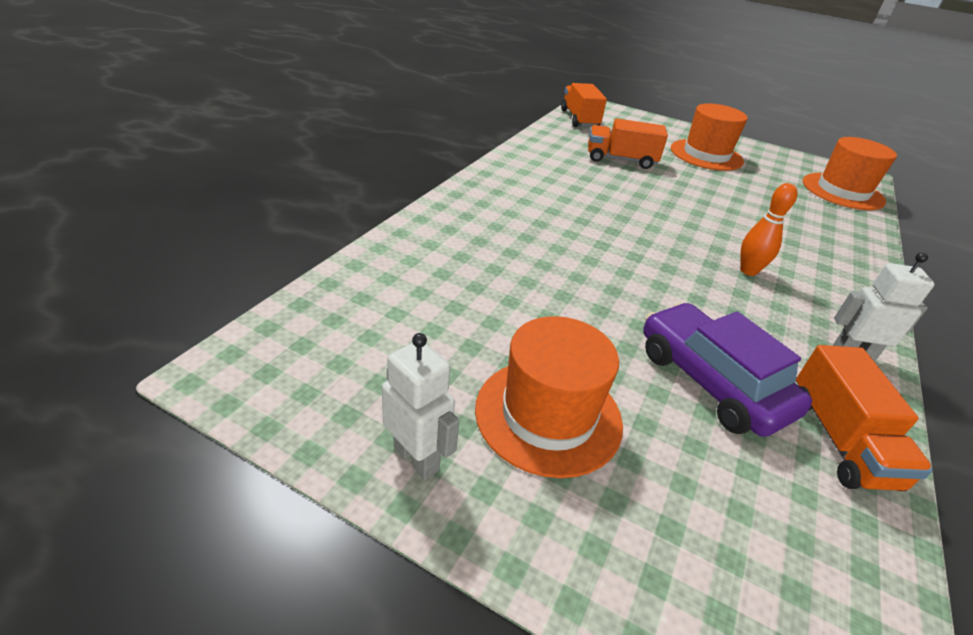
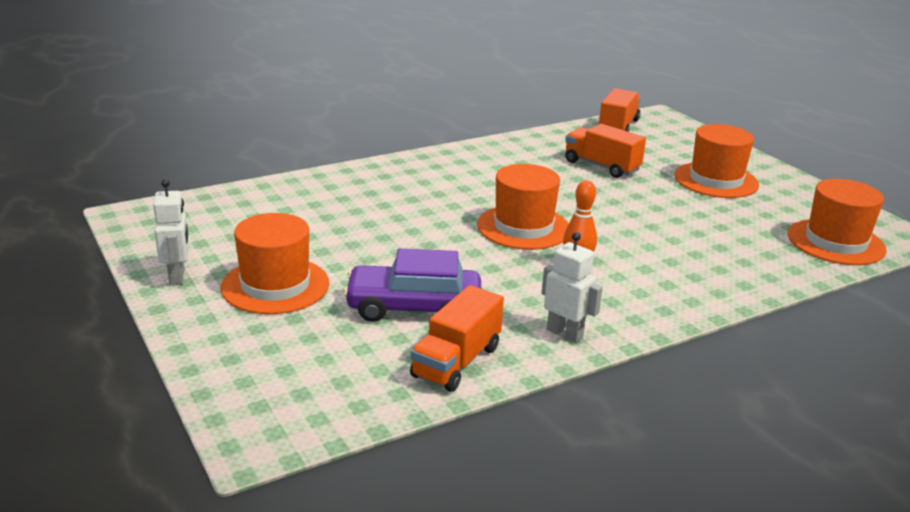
camera: 35 degrees right, 10 degrees down
(656, 241) = (523, 227): none -> orange hat
(711, 382) = (413, 307): purple car -> purple car turned 90 degrees counterclockwise

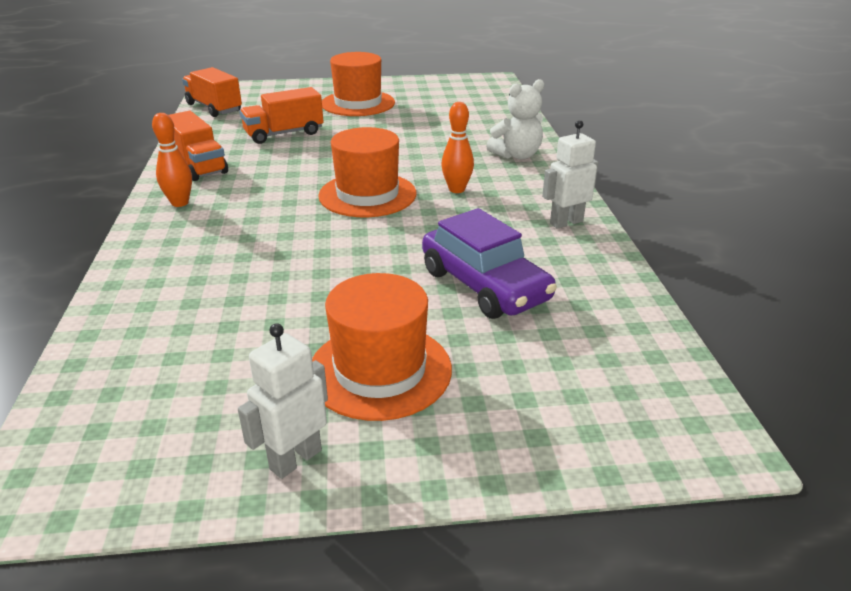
camera: 65 degrees left, 5 degrees up
(177, 277) = (295, 459): white robot -> white robot turned 60 degrees counterclockwise
(413, 307) = (484, 285): purple car -> purple car turned 60 degrees counterclockwise
(439, 163) = (180, 203): none -> orange bowling pin
(456, 362) = (593, 283): orange truck -> orange truck (198, 166)
(694, 285) = (517, 155): none -> white teddy bear
(835, 242) = (486, 98): orange hat -> none

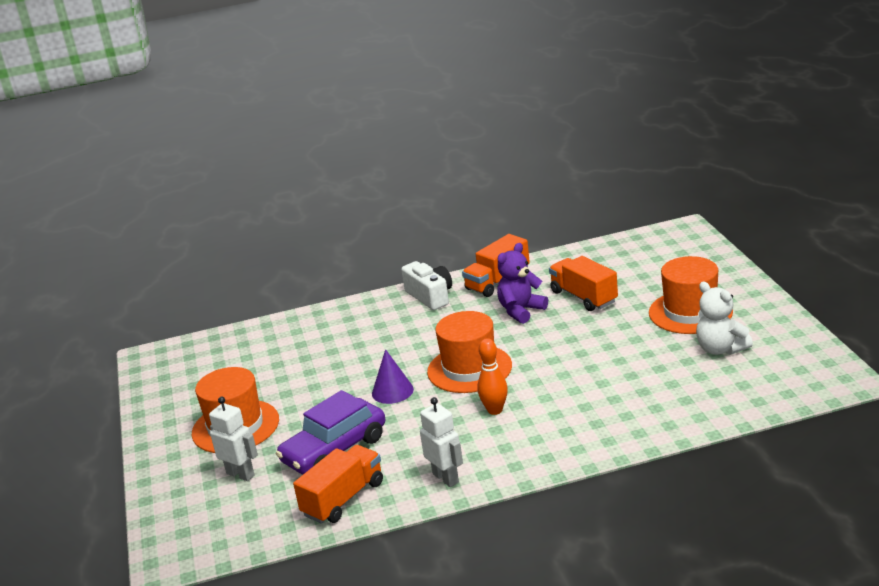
camera: 85 degrees right, 5 degrees down
(180, 203) = (430, 296): orange bowling pin -> white camera
(214, 108) = (630, 246): orange truck -> orange truck (343, 499)
(276, 161) = (521, 311): none -> purple teddy bear
(295, 459) = (165, 417): white robot -> white robot (241, 474)
(378, 240) = (392, 391): none -> purple cone
(517, 155) = (590, 432): white teddy bear -> white teddy bear (720, 349)

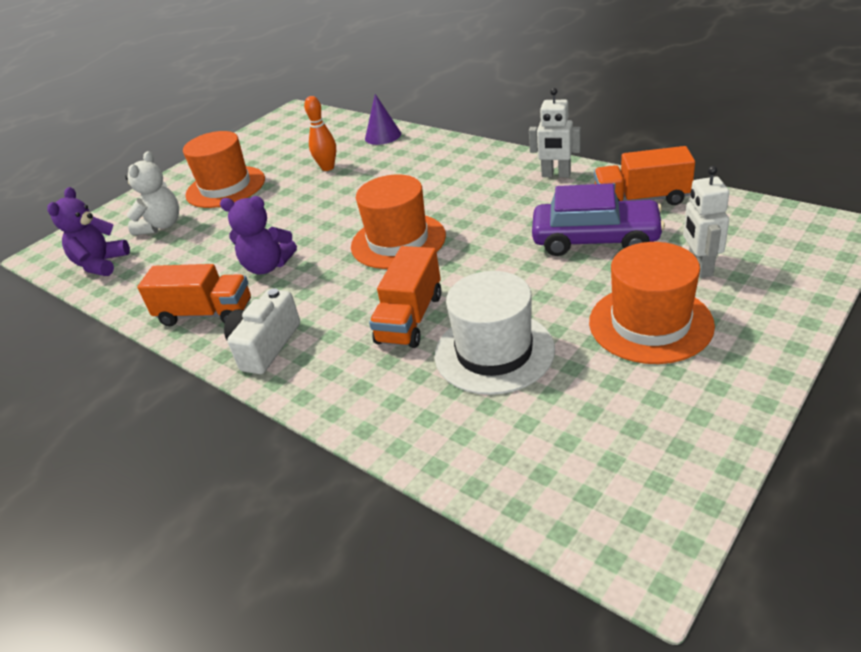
camera: 125 degrees left, 10 degrees up
(304, 366) = (494, 352): none -> white hat
(392, 391) = (476, 261): purple cone -> purple cone (383, 136)
(446, 478) = (556, 175): white robot -> white robot turned 90 degrees counterclockwise
(495, 410) = (449, 199): orange bowling pin -> orange bowling pin (327, 167)
(583, 297) = (220, 245): orange truck -> orange truck (410, 318)
(629, 250) = (101, 264): none -> purple teddy bear
(720, 349) = (279, 156): white teddy bear -> white teddy bear (161, 225)

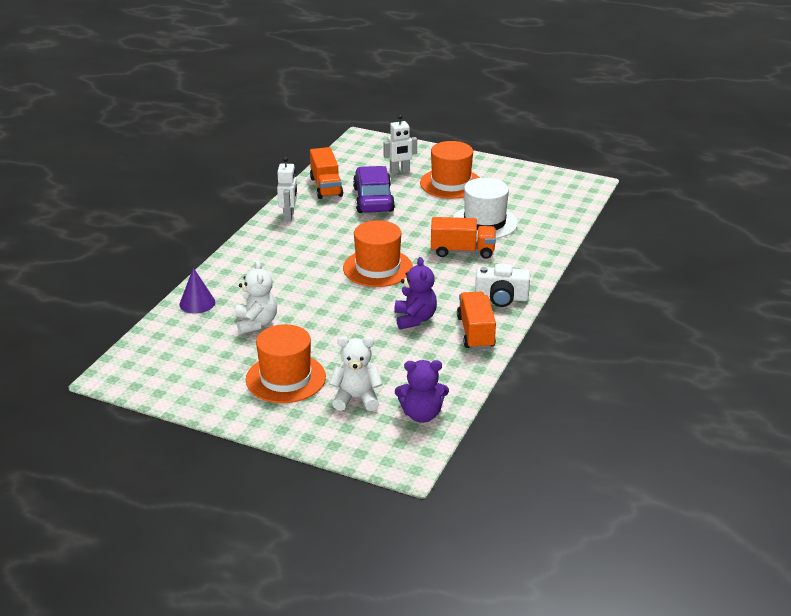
camera: 110 degrees left, 5 degrees down
(327, 167) = (256, 323): orange bowling pin -> white teddy bear

